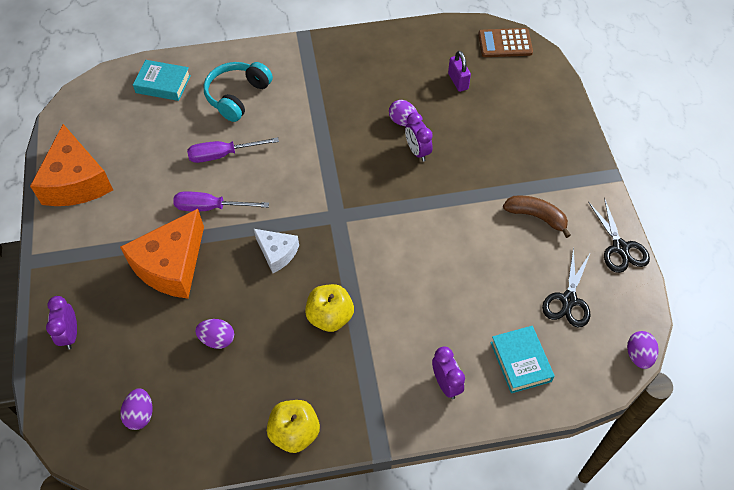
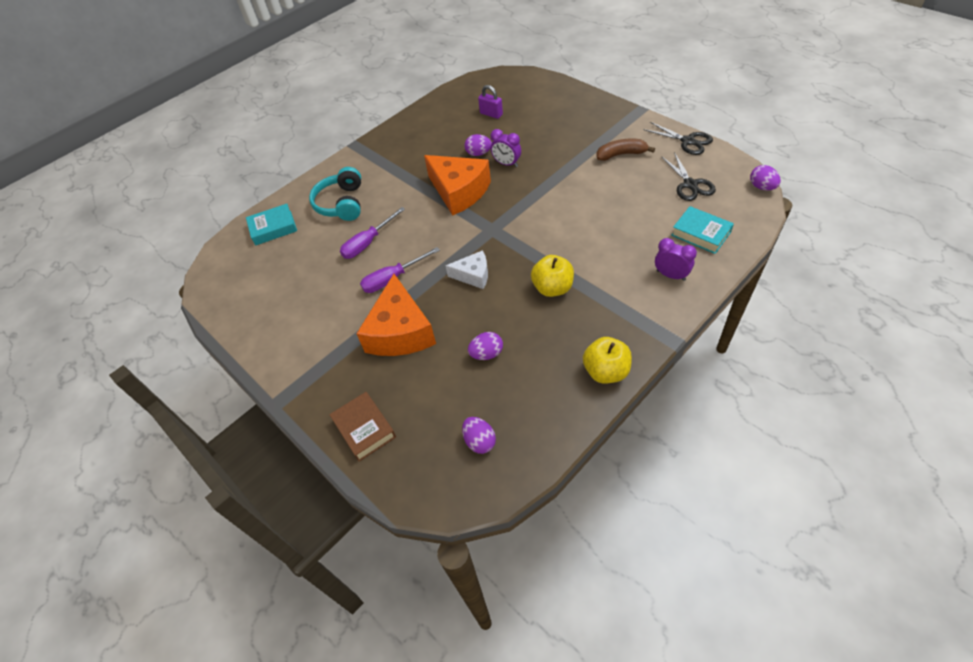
camera: 30 degrees left, 5 degrees down
(70, 334) = (364, 429): purple clock -> brown book
(76, 181) = (262, 327): orange cheese -> orange cheese (459, 191)
(505, 43) = (499, 80): brown calculator -> none

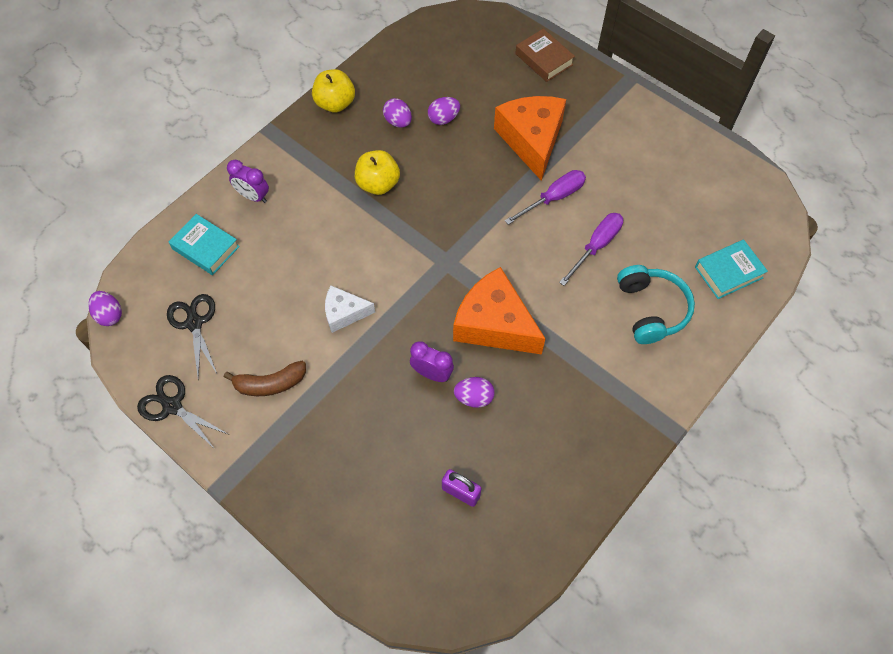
camera: 170 degrees right, 10 degrees up
(473, 275) = (464, 200): white cheese -> white cheese (344, 313)
(479, 441) = (445, 51): purple egg -> purple egg (398, 122)

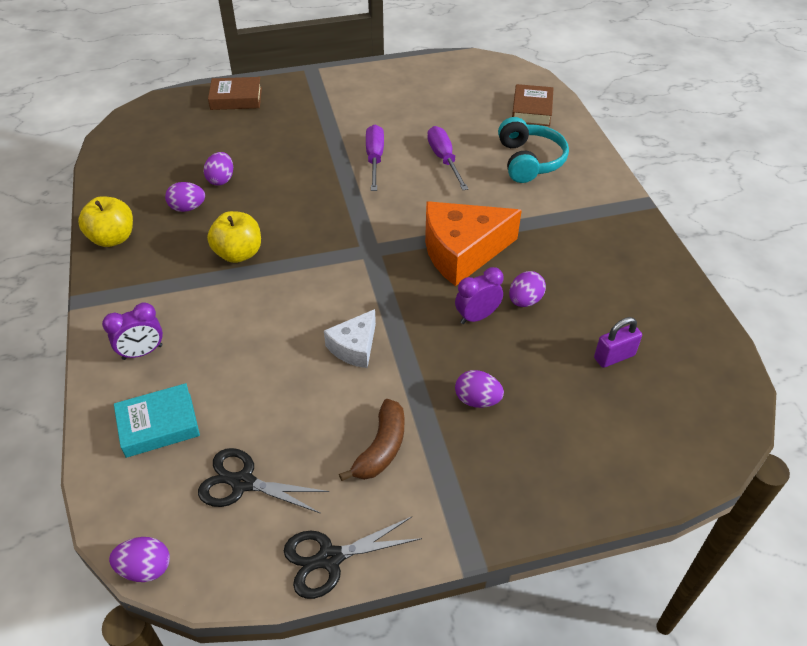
camera: 55 degrees left, 15 degrees down
(351, 419) = (477, 400): none -> purple egg
(531, 140) = (305, 143): orange cheese -> none
(651, 309) = (529, 161): turquoise headphones -> turquoise headphones turned 60 degrees clockwise
(728, 272) = (532, 110): turquoise book -> brown book

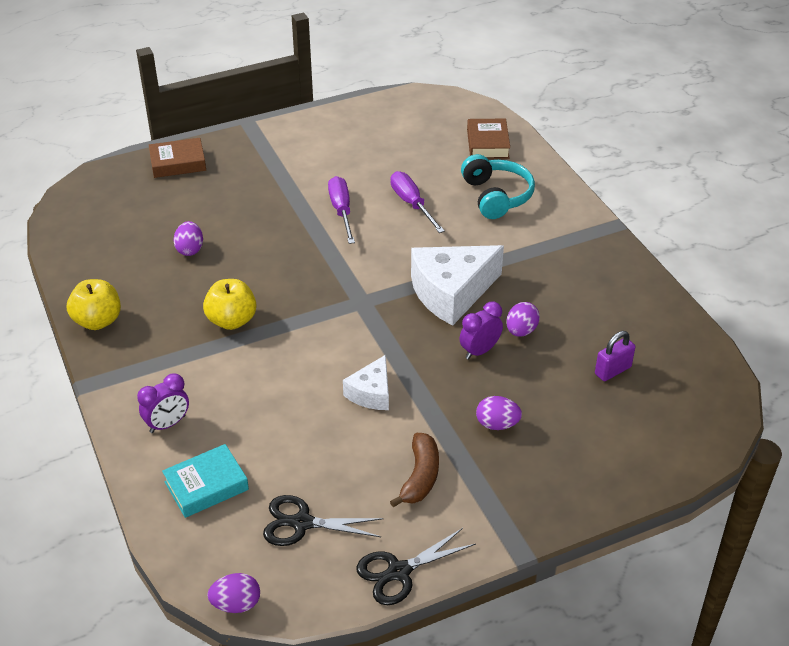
camera: 10 degrees left, 5 degrees down
(188, 208) = (165, 282): purple egg -> none
(462, 252) = (451, 293): orange cheese -> white cheese

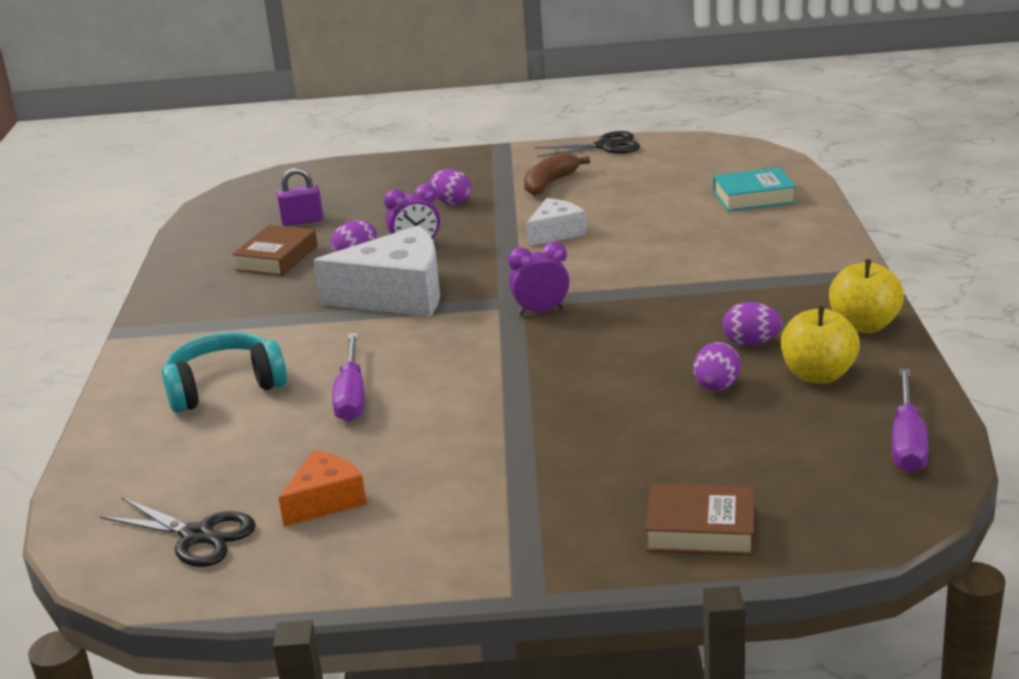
camera: 155 degrees left, 15 degrees down
(167, 424) = (784, 235): purple clock -> purple clock (541, 311)
(232, 320) = (683, 304): yellow apple -> yellow apple (818, 375)
(236, 604) = (745, 145): purple egg -> purple egg (751, 343)
(302, 523) = (672, 172): black scissors -> black scissors (197, 536)
(341, 211) = (461, 403): purple screwdriver -> purple screwdriver (907, 442)
(373, 143) = (325, 501): none -> orange cheese
(488, 144) = (144, 465): brown book -> brown book (277, 258)
(496, 196) = (224, 387): turquoise headphones -> turquoise headphones turned 60 degrees clockwise

